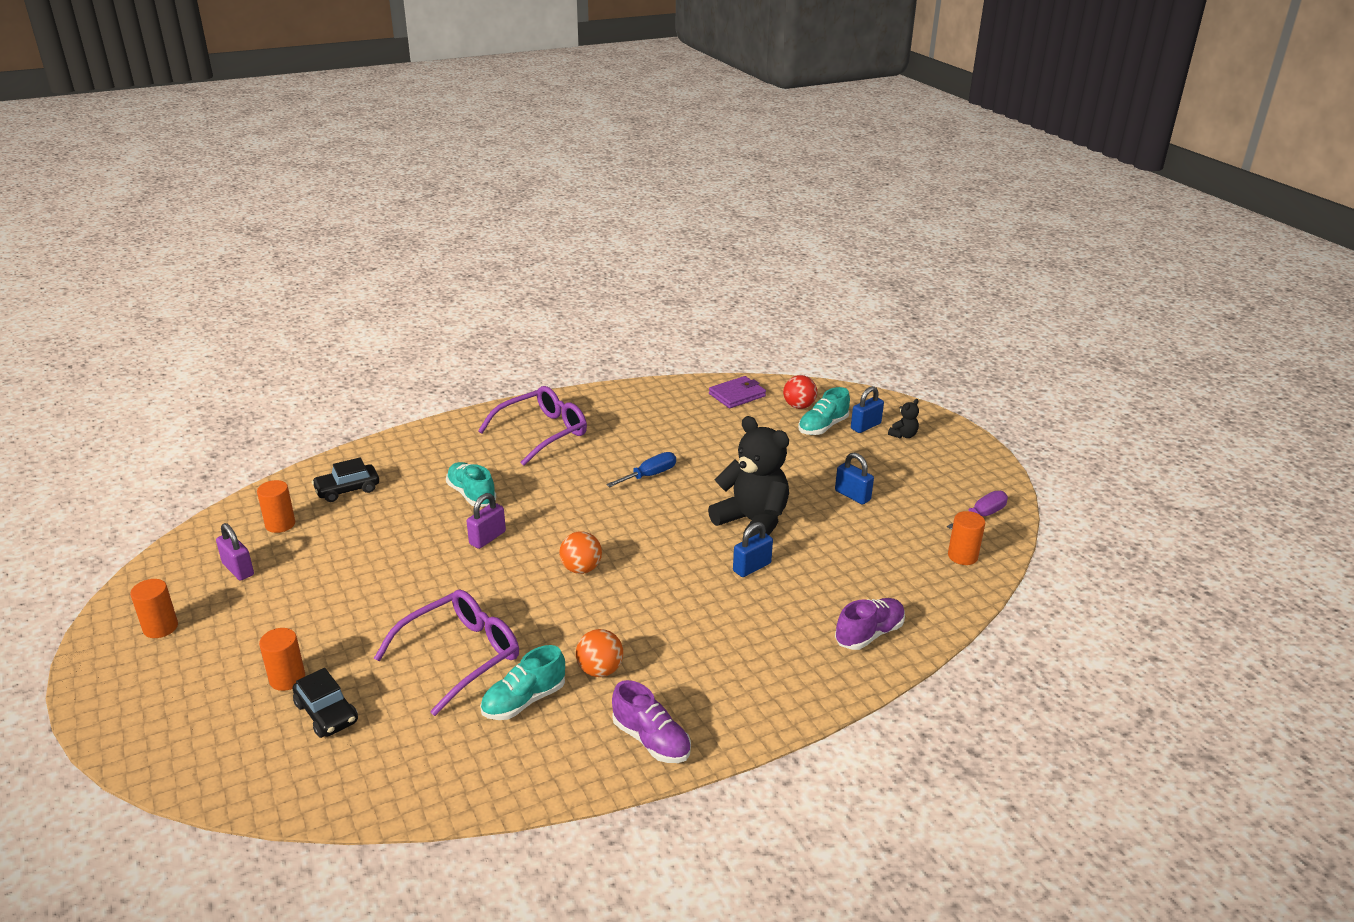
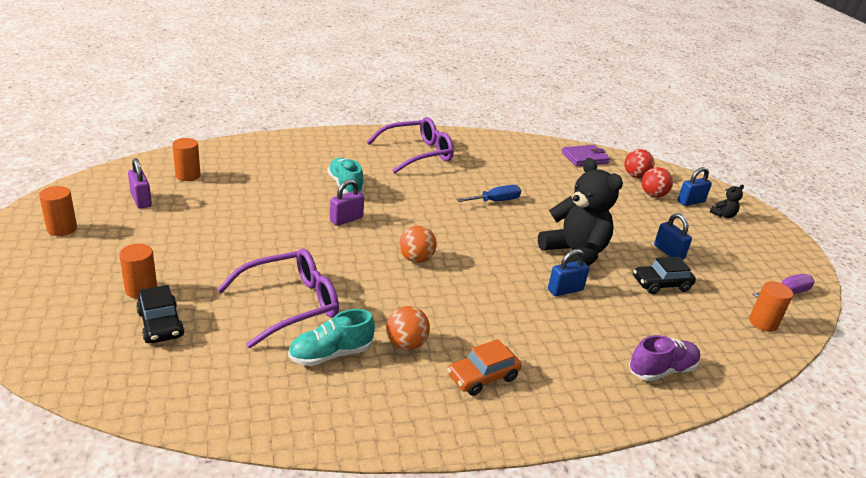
camera: 10 degrees right, 0 degrees up
(347, 490) = (249, 162): black car -> black car (661, 284)
(651, 740) = (433, 416): purple shoe -> none
(689, 686) = (482, 377): none -> orange car
(823, 427) = (653, 195): turquoise shoe -> red ball

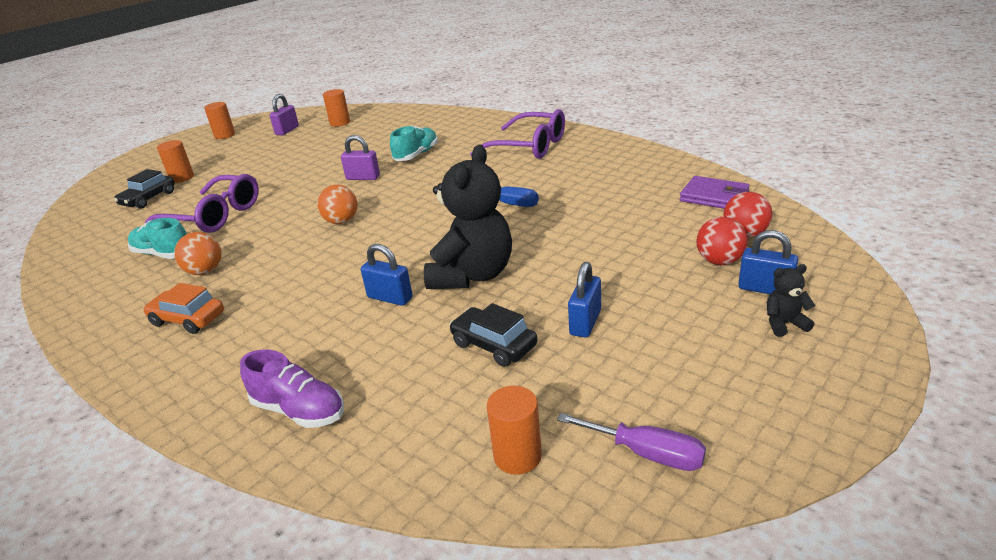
camera: 60 degrees right, 0 degrees up
(723, 215) = (784, 324): black teddy bear -> black teddy bear turned 150 degrees clockwise

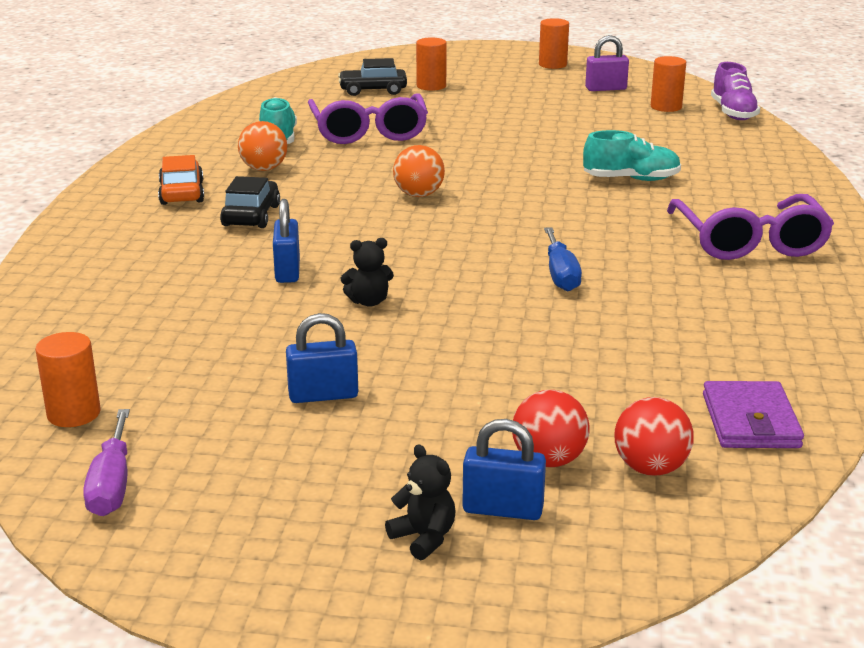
camera: 55 degrees right, 5 degrees down
(299, 410) = (83, 290): purple shoe -> purple shoe (733, 113)
(363, 178) = (533, 170): purple padlock -> none
(472, 275) = (369, 302): black teddy bear -> black teddy bear, size x0.42
(494, 345) = (242, 352): black car -> black car (251, 216)
(765, 289) = (503, 509): blue padlock -> blue padlock turned 75 degrees counterclockwise

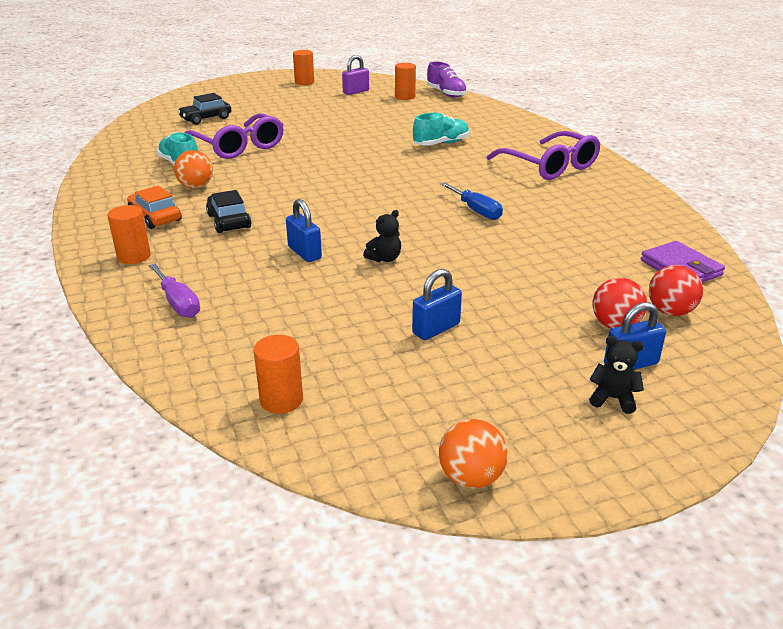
camera: 30 degrees left, 5 degrees up
(112, 485) = (377, 441): purple screwdriver -> purple screwdriver (178, 303)
(419, 195) = (326, 181): orange ball -> orange ball (471, 478)
(431, 86) = (243, 109): orange cylinder -> orange cylinder (134, 256)

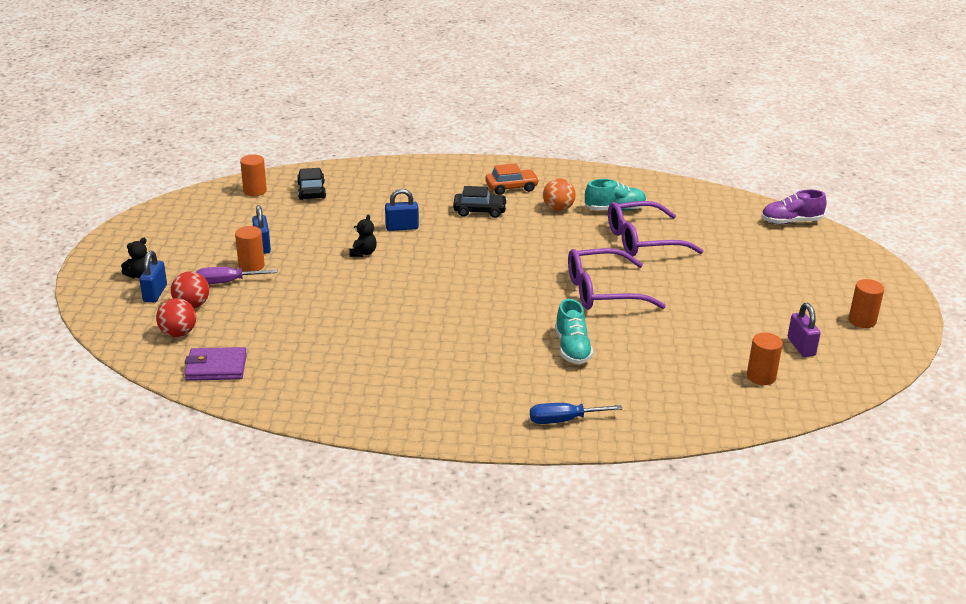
camera: 115 degrees right, 0 degrees up
(134, 256) = (454, 175): orange cylinder -> orange cylinder (251, 266)
(178, 303) = (379, 180): purple screwdriver -> purple screwdriver (226, 282)
(206, 118) = (740, 238): black car -> black car (311, 191)
(384, 258) = (363, 253): black teddy bear -> black teddy bear turned 150 degrees counterclockwise
(446, 94) = (760, 414): purple shoe -> purple shoe (791, 222)
(471, 478) = (146, 220): orange ball -> none
(476, 211) = (400, 314): blue screwdriver -> blue screwdriver (563, 420)
(550, 166) = (458, 392): purple glasses -> purple glasses (602, 291)

